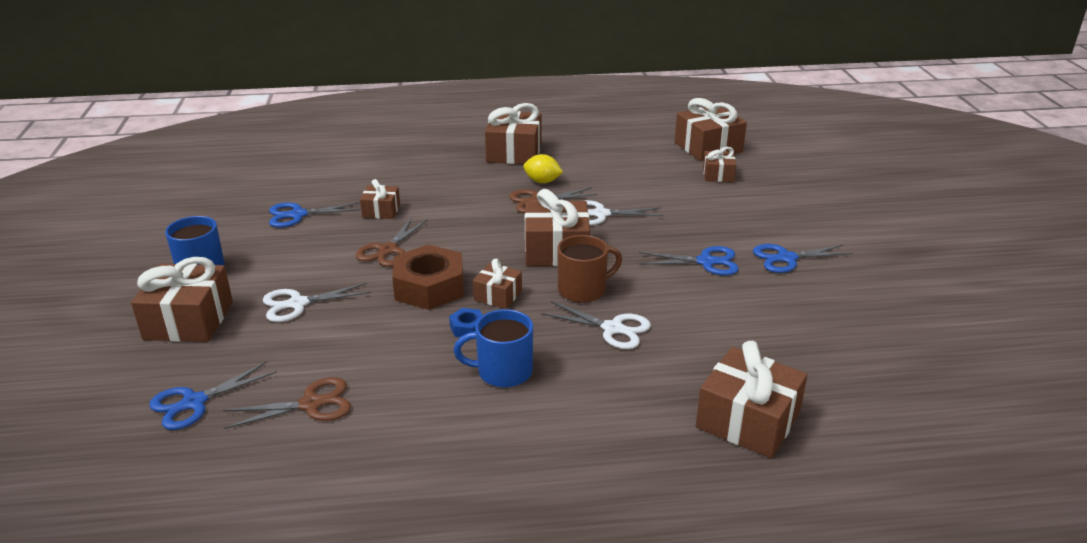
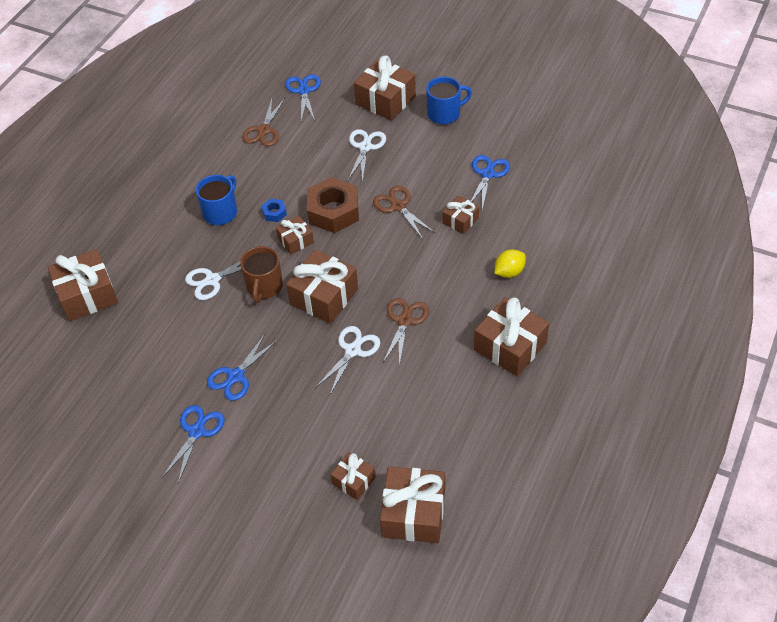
camera: 125 degrees right, 20 degrees up
(542, 181) = (437, 340): yellow lemon -> yellow lemon (509, 272)

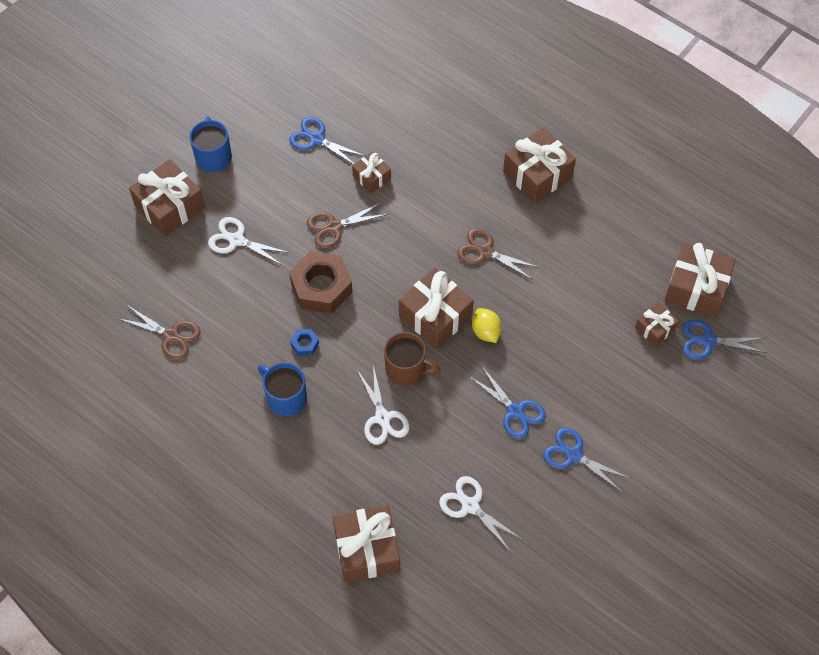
camera: 80 degrees left, 10 degrees up
(295, 241) = (352, 330): brown gift -> none
(304, 91) = (120, 284): blue scissors -> blue scissors (708, 341)
(353, 350) = (509, 302): white scissors -> white scissors (470, 505)
(509, 272) = (450, 153): yellow lemon -> yellow lemon (486, 331)

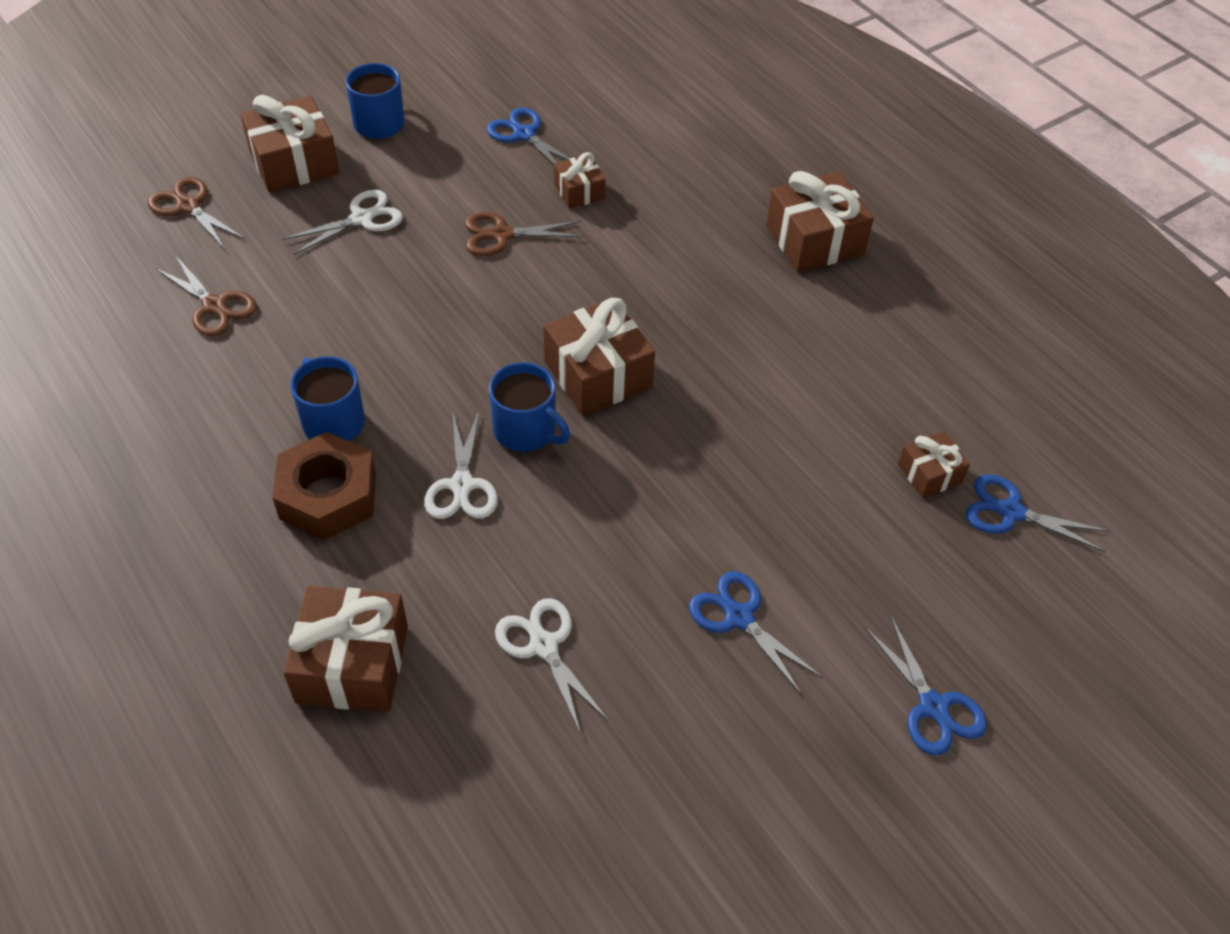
camera: 15 degrees right, 10 degrees down
(236, 240) = (362, 218): white scissors -> white scissors turned 105 degrees clockwise
(305, 344) = (393, 362): blue nut -> none
(321, 287) = (450, 300): brown nut -> brown nut (328, 496)
(406, 369) = (526, 430): brown mug -> blue mug
(485, 252) = (703, 313): brown scissors -> brown scissors (188, 206)
(486, 331) = (665, 412): yellow lemon -> none
(515, 411) = (669, 530): blue scissors -> blue scissors (933, 707)
(696, 288) = (1012, 436): brown gift -> none

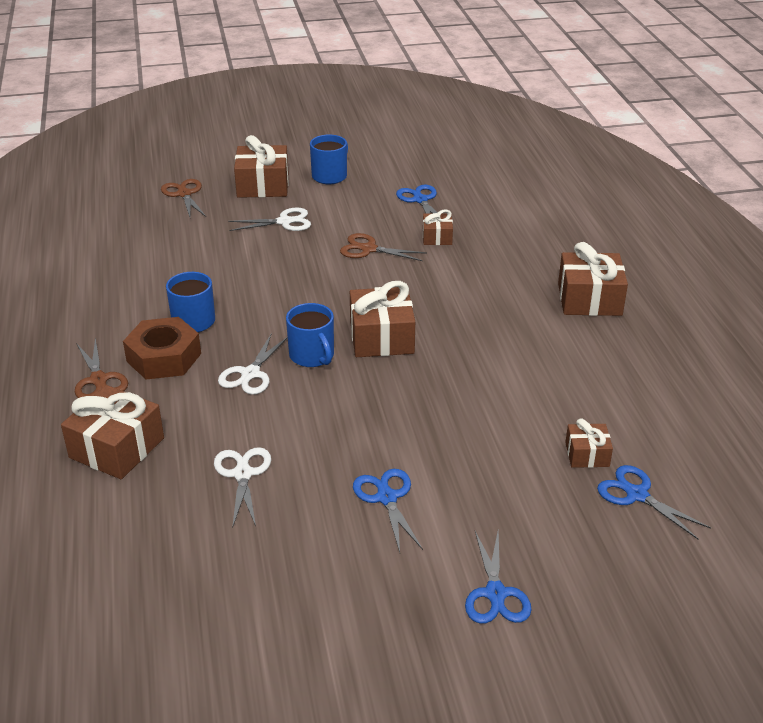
camera: 25 degrees right, 15 degrees down
(214, 306) = (164, 246): brown scissors -> brown scissors (99, 380)

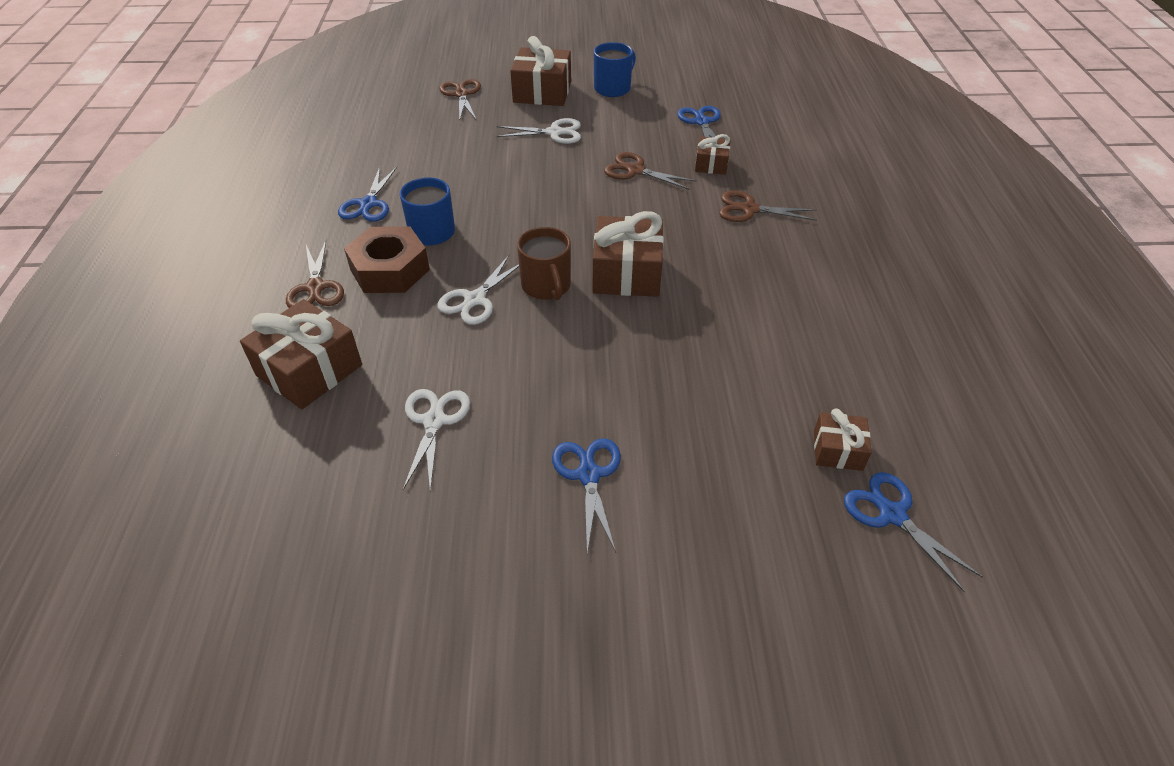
camera: 10 degrees right, 10 degrees up
(312, 356) = (546, 286): blue mug -> brown mug
(478, 273) = (749, 209): none -> brown scissors
(495, 594) = (692, 629): blue scissors -> blue scissors (368, 204)
(589, 299) = (869, 253): brown gift -> none

